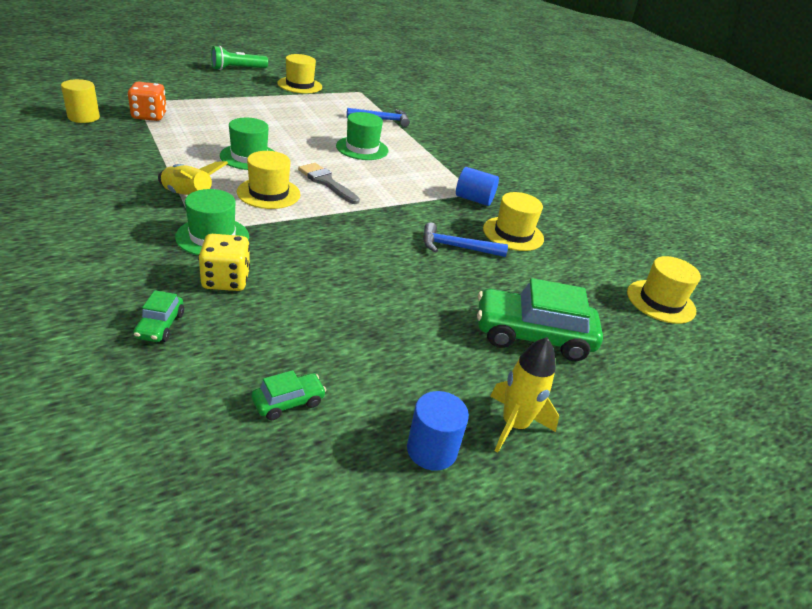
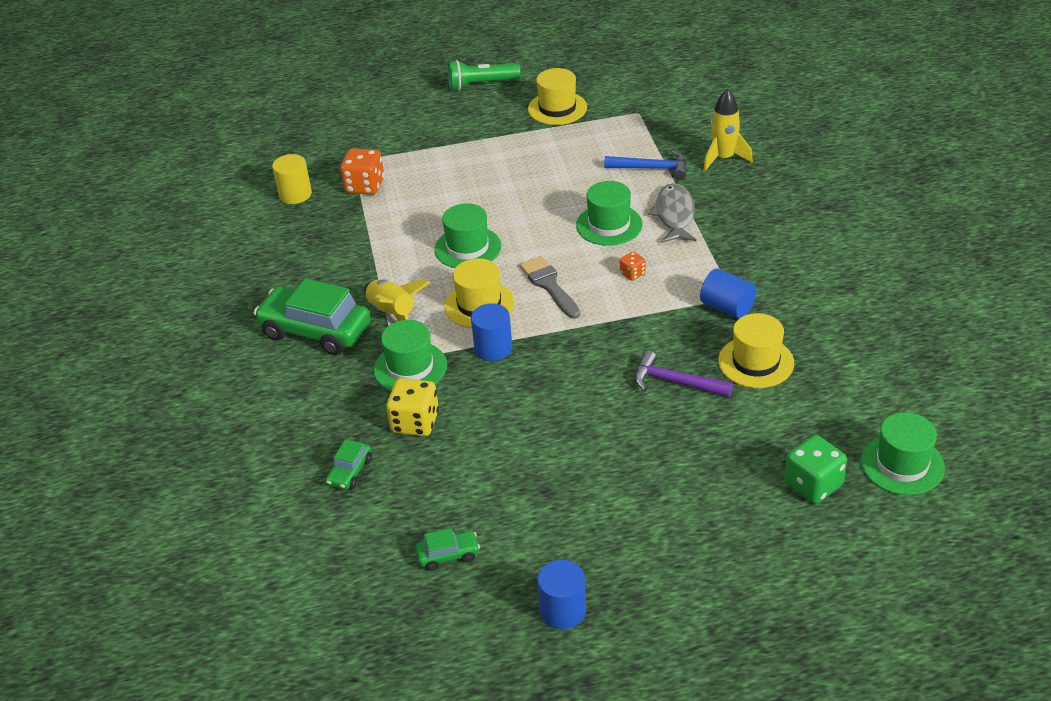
camera: 25 degrees right, 5 degrees up
(289, 223) = (493, 348): none -> blue cylinder
(392, 177) = (632, 274): none -> orange dice
(409, 145) = (674, 215): none -> grey fish
(456, 247) = (675, 382): blue hammer -> purple hammer
(514, 425) = (651, 595): yellow rocket -> yellow rocket (724, 158)
(532, 336) = (715, 501): green car -> green car (315, 331)
(604, 319) = (813, 485): none -> green dice
(660, 301) = (902, 464): yellow hat -> green hat

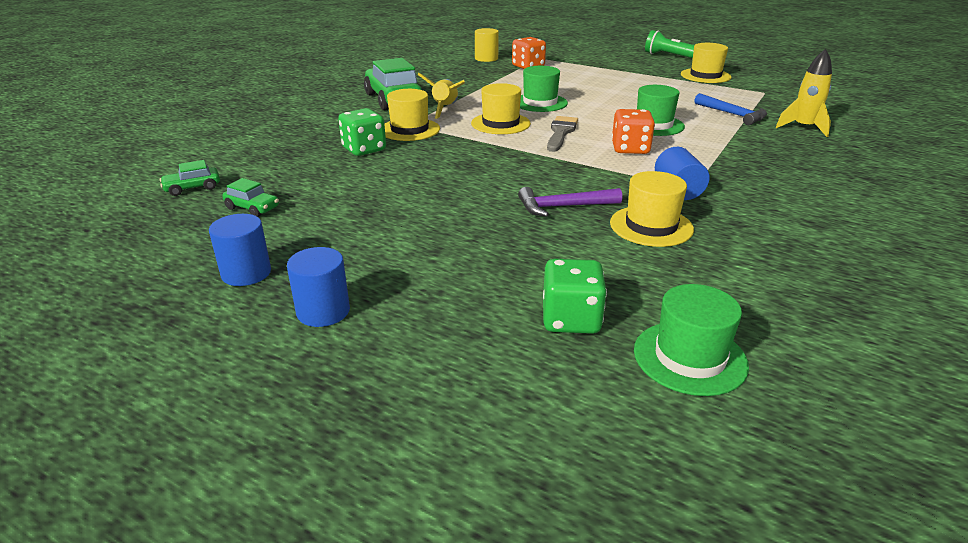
camera: 40 degrees right, 10 degrees down
(350, 472) = (290, 151): green car -> green car (192, 188)
(410, 367) = (409, 130): green hat -> yellow hat
(415, 422) = (364, 149): yellow dice -> green dice
(493, 348) = (472, 142): blue cylinder -> blue cylinder (323, 311)
(632, 274) = (630, 149): orange dice -> orange dice, size x1.93
(674, 215) = (714, 137): grey fish -> none
(675, 382) = (563, 207): purple hammer -> purple hammer turned 75 degrees counterclockwise

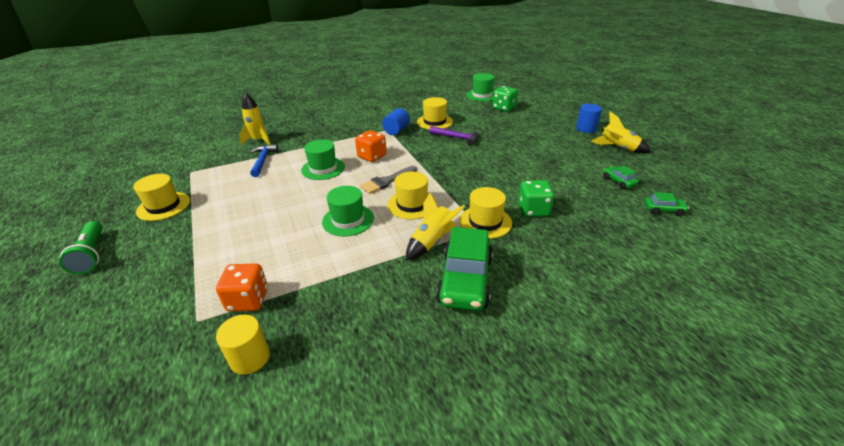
camera: 145 degrees left, 5 degrees up
(246, 273) = (617, 148): blue cylinder -> yellow rocket

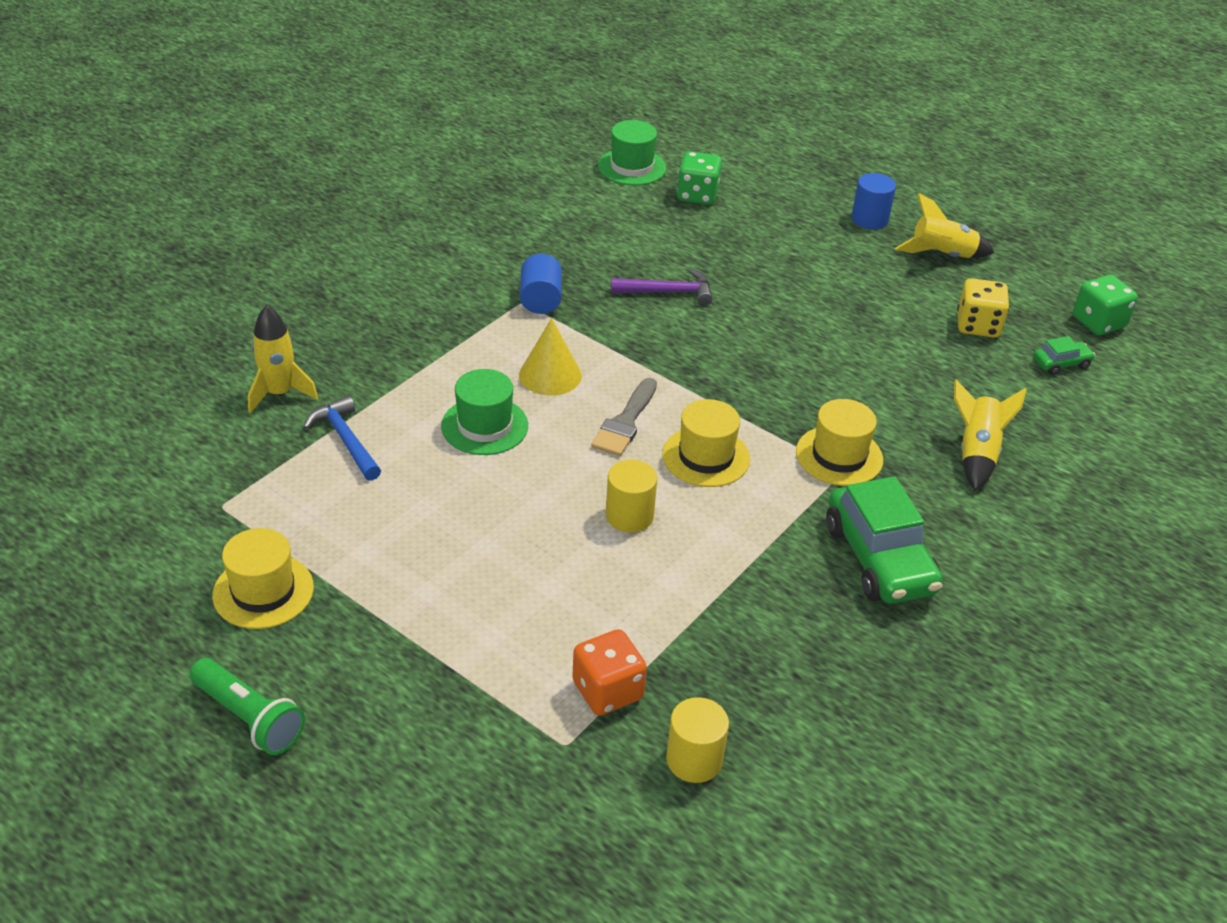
camera: 30 degrees left, 5 degrees up
(348, 220) = (629, 516): green hat -> yellow cylinder
(372, 156) = (550, 375): orange dice -> yellow cone
(432, 241) = (789, 513): yellow rocket -> yellow rocket (976, 453)
(434, 122) = (596, 261): yellow hat -> none
(533, 210) = (892, 414): green dice -> green dice (1098, 322)
(618, 181) = (978, 326): green car -> yellow dice

